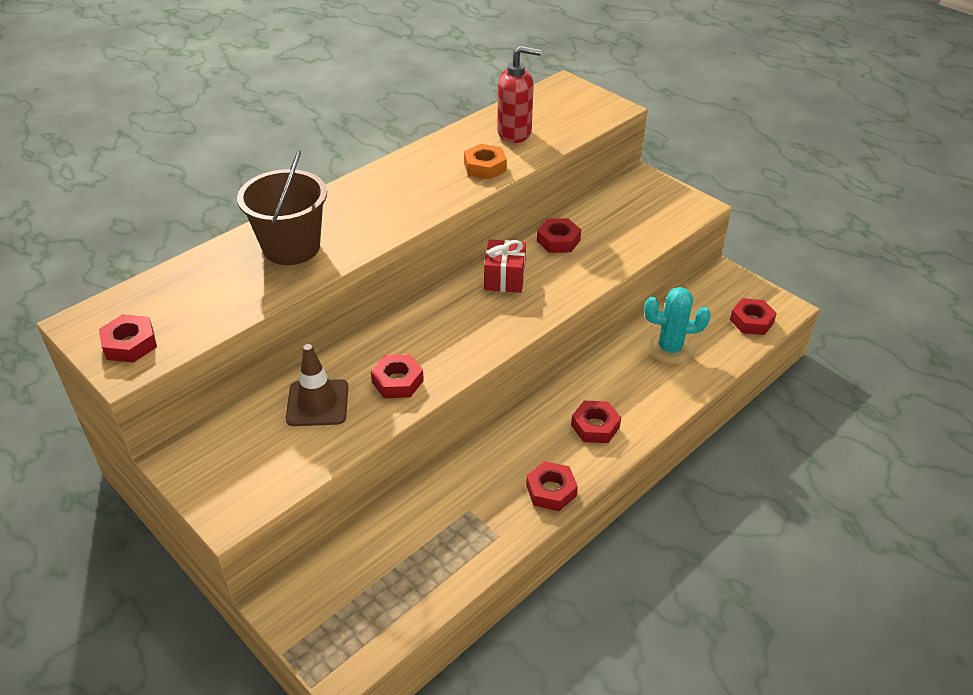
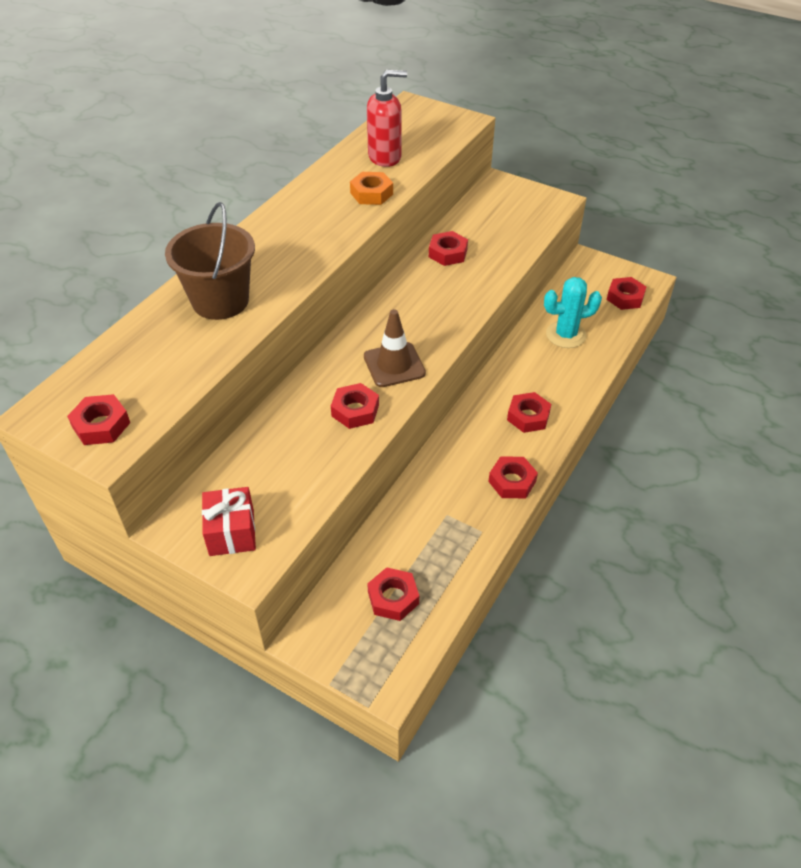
camera: 15 degrees left, 5 degrees up
(317, 403) = (288, 446): brown traffic cone -> brown traffic cone (394, 365)
(380, 582) = (393, 598): none -> red nut
(504, 278) = (413, 296): red gift -> red gift (231, 532)

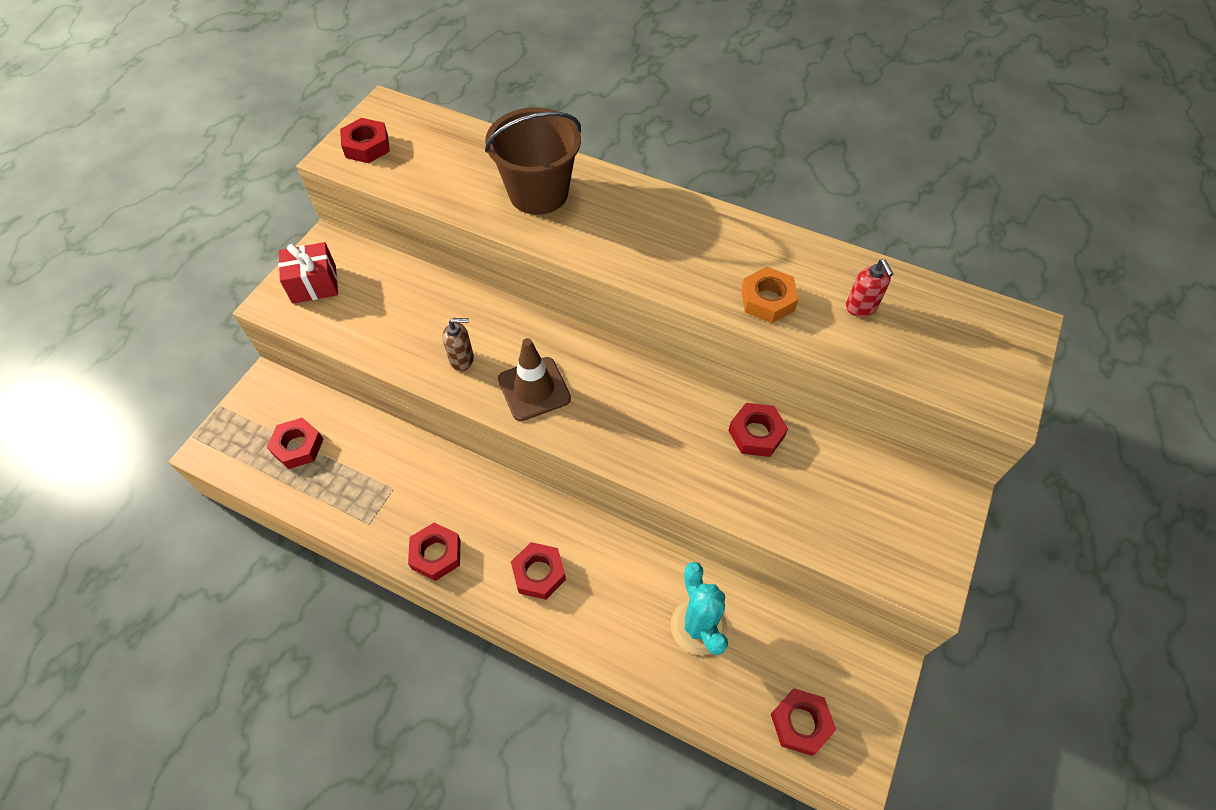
camera: 85 degrees right, 10 degrees up
(355, 410) = (462, 359): red nut -> brown soap dispenser
(385, 157) = (861, 307): red soap dispenser -> red soap dispenser, size x0.58

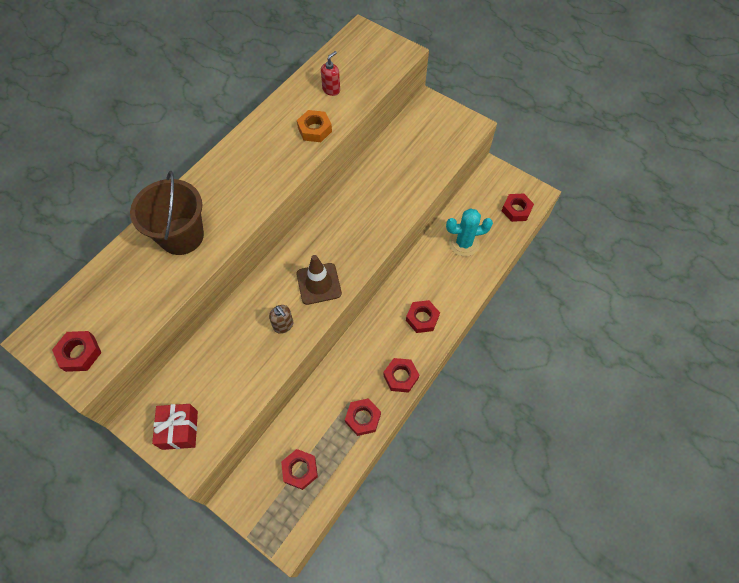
camera: 80 degrees left, 5 degrees up
(462, 359) = (283, 325): brown soap dispenser -> brown soap dispenser turned 135 degrees clockwise
(756, 433) = (376, 174): red nut -> red nut (363, 418)
(861, 307) = (331, 90): red soap dispenser -> red soap dispenser turned 45 degrees counterclockwise

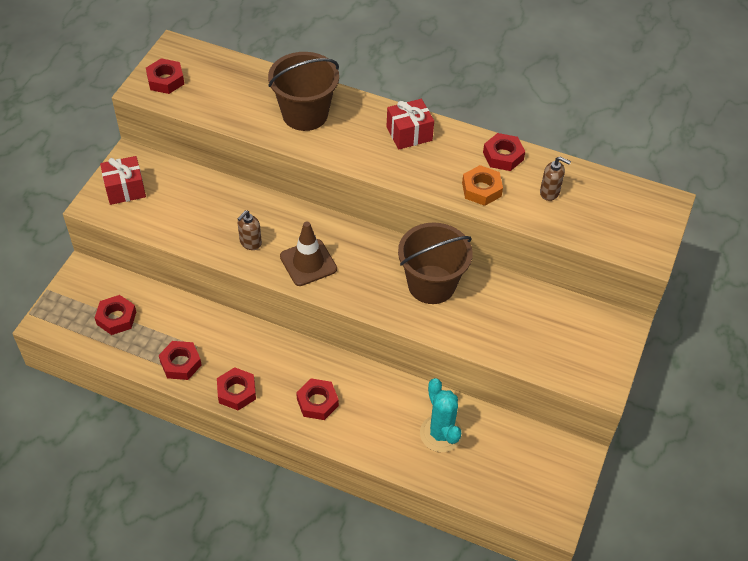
camera: 75 degrees right, 10 degrees down
(237, 163) = (409, 134): none -> red gift
(331, 90) = (549, 192): red soap dispenser -> brown soap dispenser
(364, 202) = (431, 284): none -> brown bucket
(516, 210) = (517, 493): red nut -> red nut (503, 156)

